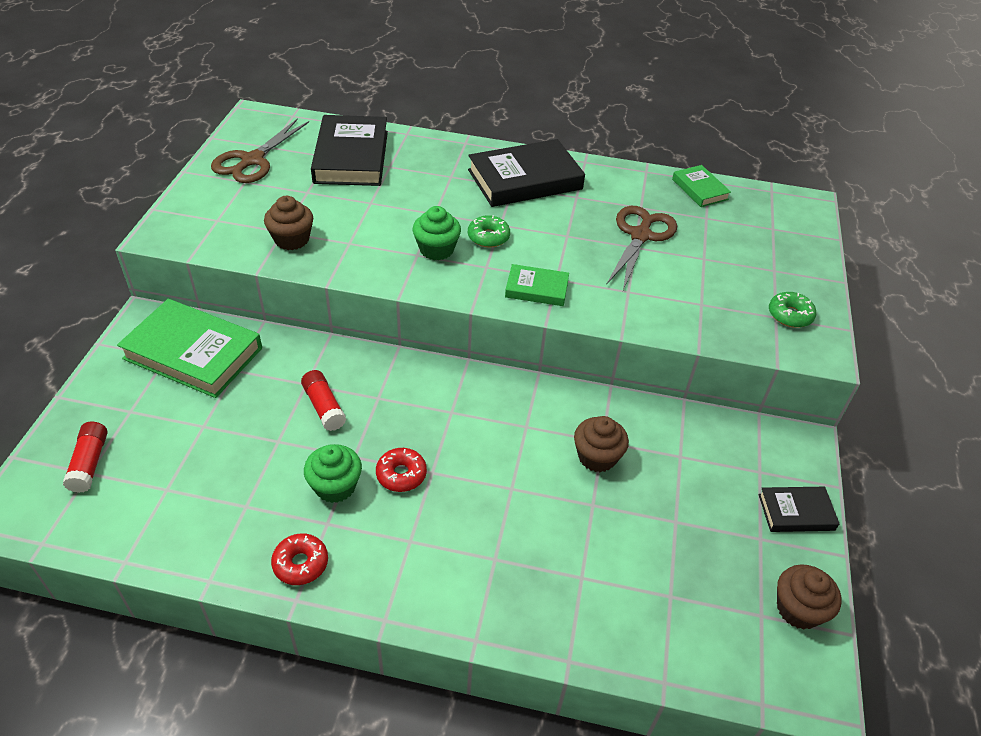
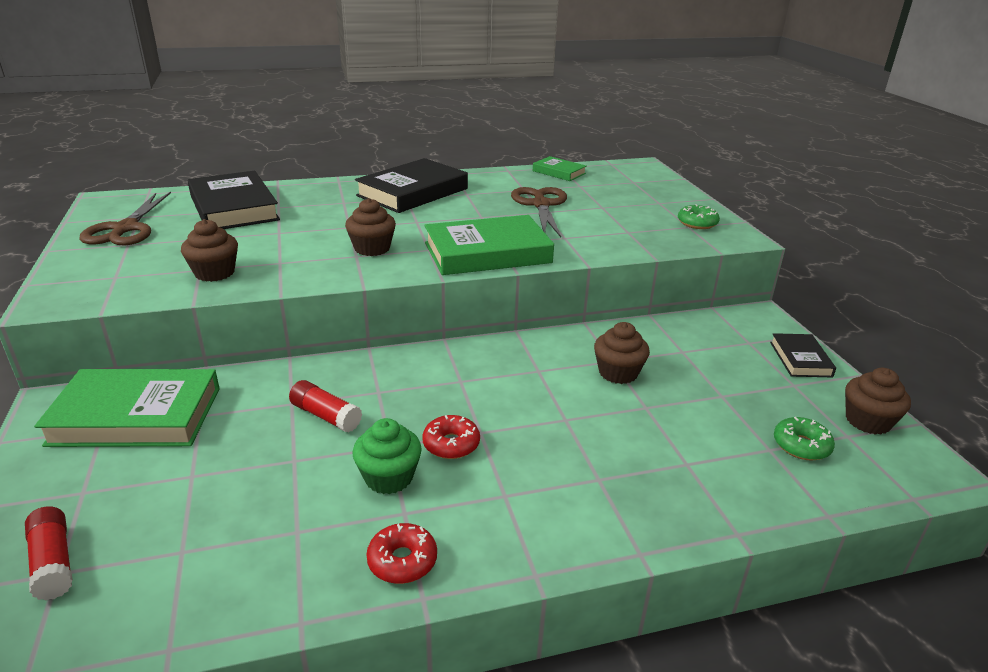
camera: 25 degrees left, 15 degrees down
(436, 249) = (372, 248): green cupcake -> brown cupcake
(488, 237) = (413, 231): green donut -> green donut (801, 446)
(536, 289) = (487, 253): green book -> green book, size x1.93
(796, 512) = (800, 359): black book -> black book turned 60 degrees counterclockwise

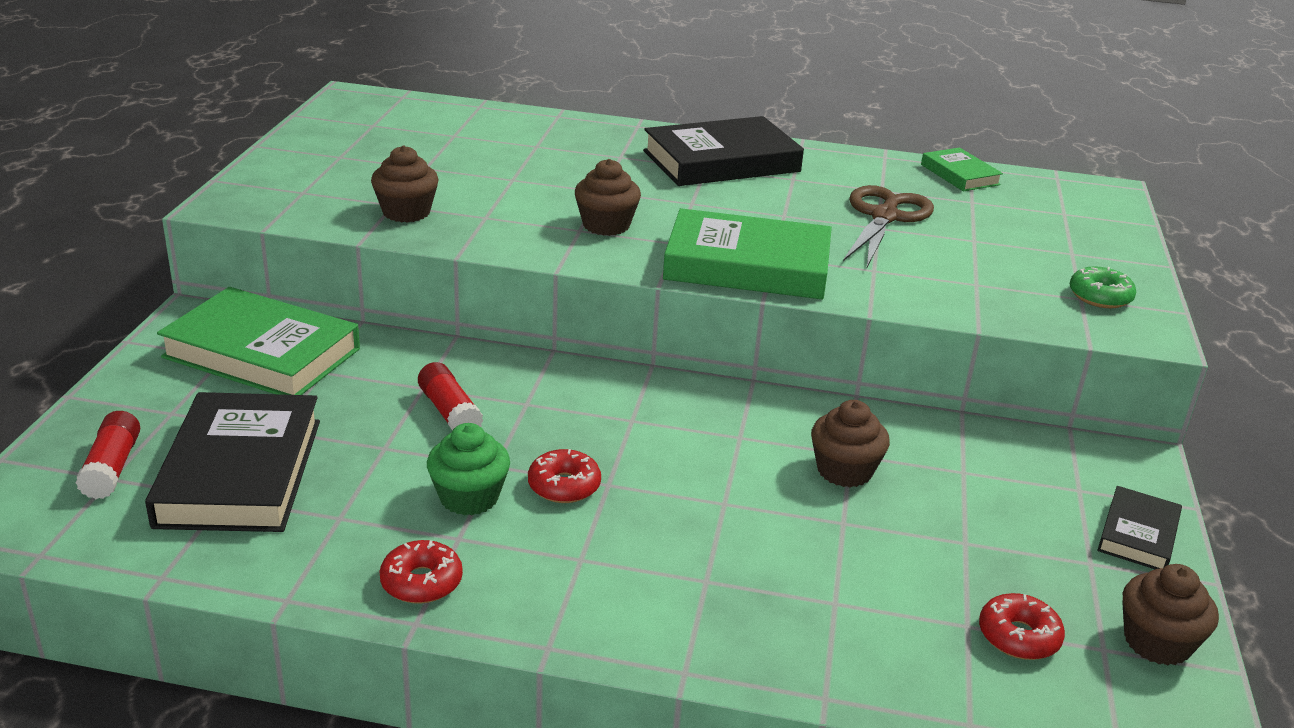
camera: 25 degrees right, 0 degrees up
(126, 229) = (349, 137): brown scissors -> none
(234, 208) = (484, 136): black book -> black book (240, 472)
(801, 446) = (1018, 636): green donut -> red donut

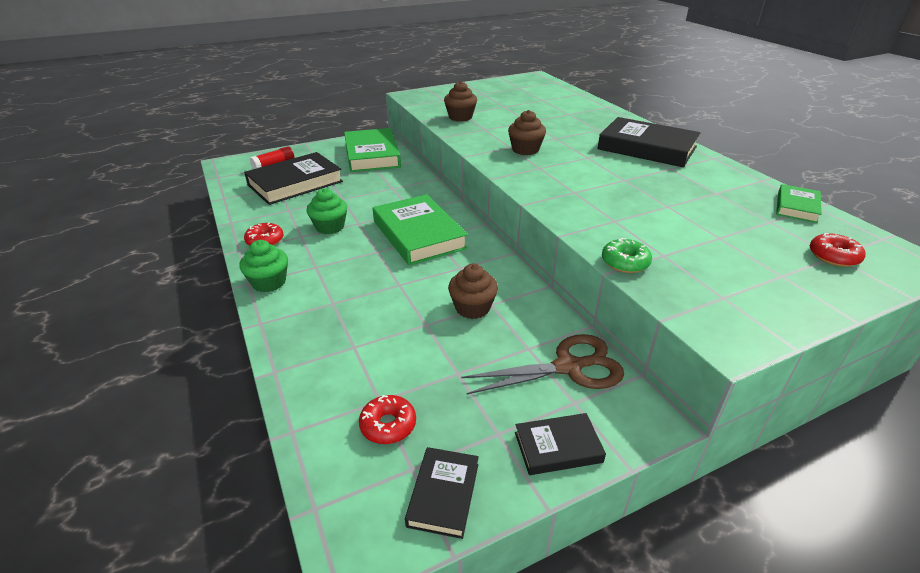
camera: 55 degrees right, 5 degrees up
(450, 412) = (383, 199): red glue stick -> none
(564, 486) = (362, 242): red donut -> red donut (833, 256)
(572, 623) = (269, 282): none -> green cupcake
(747, 265) = (551, 189): green book -> green book (419, 234)
(884, 217) = (684, 203): brown scissors -> brown scissors (568, 367)
(1100, 297) = (741, 304): green donut -> green donut (625, 262)
(1157, 642) = (443, 494): brown cupcake -> black book

